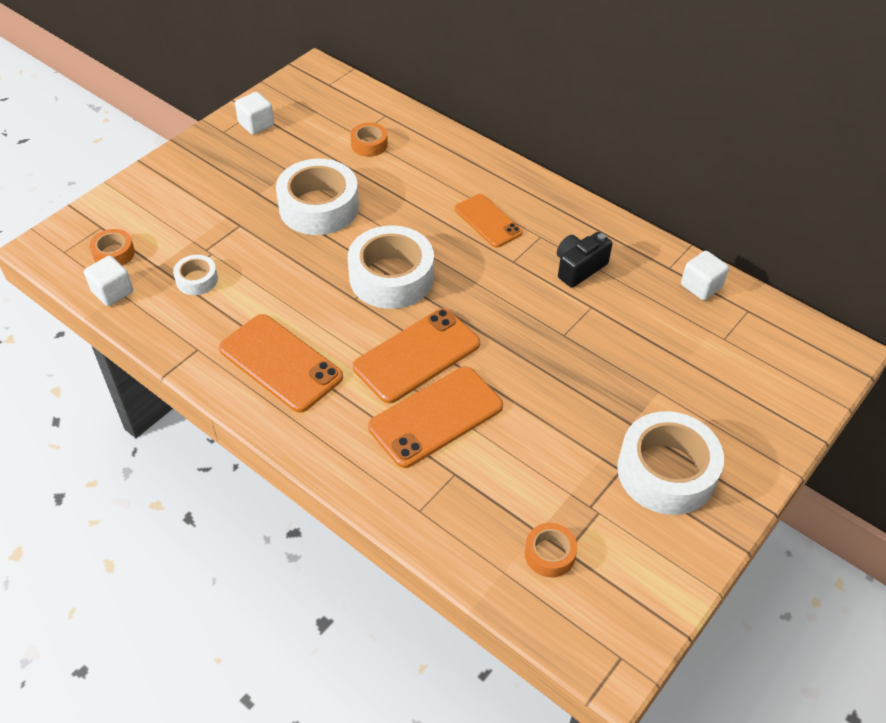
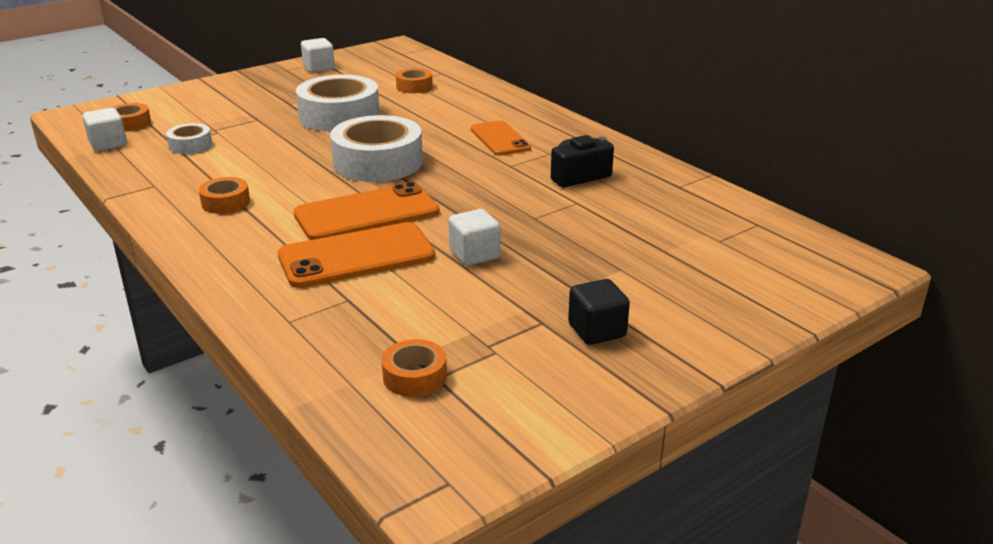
camera: 15 degrees right, 20 degrees down
(280, 363) = (225, 202): orange phone -> orange tape
(666, 472) = (597, 330): white tape -> black cube
(701, 286) = (709, 202): white cube -> white cube (474, 254)

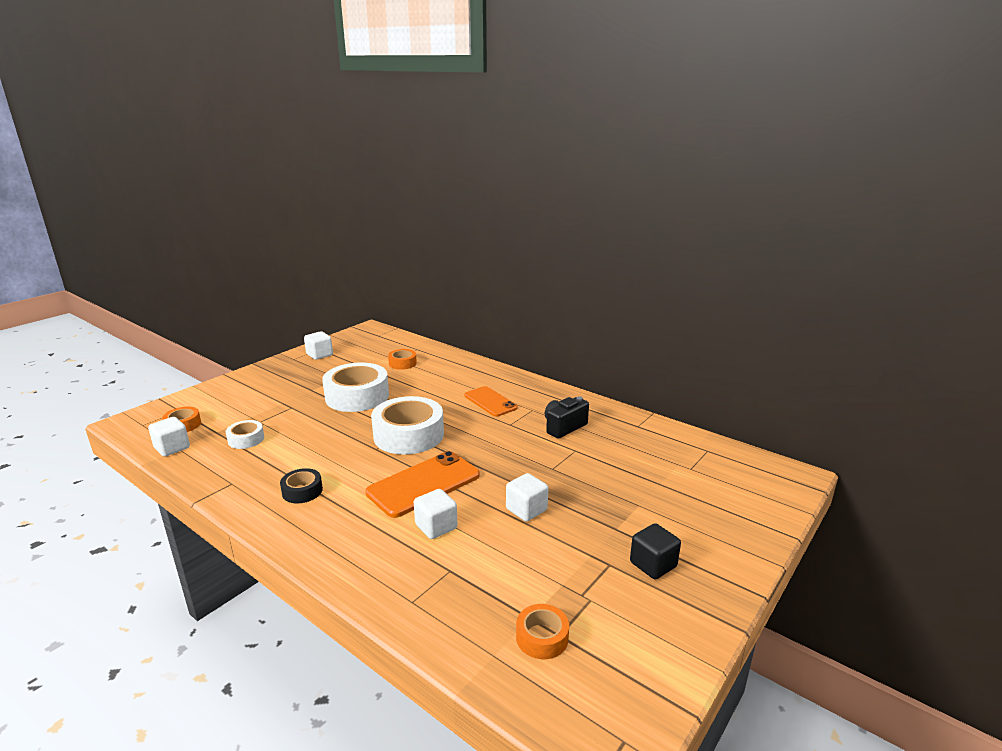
camera: 15 degrees left, 5 degrees down
(225, 202) = (302, 491): orange tape -> black tape
(356, 256) = (436, 526): orange phone -> white cube

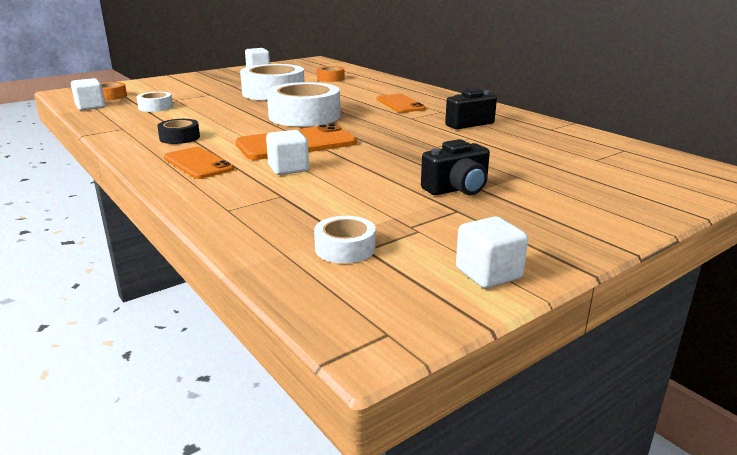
camera: 15 degrees right, 0 degrees up
(345, 533) = (198, 163): none -> orange phone
(526, 509) = (389, 167): white cube -> white cube (488, 274)
(542, 637) = (345, 248): orange tape -> white tape
(597, 533) = (457, 189): none -> black camera
(653, 564) = (508, 216): black cube -> none

